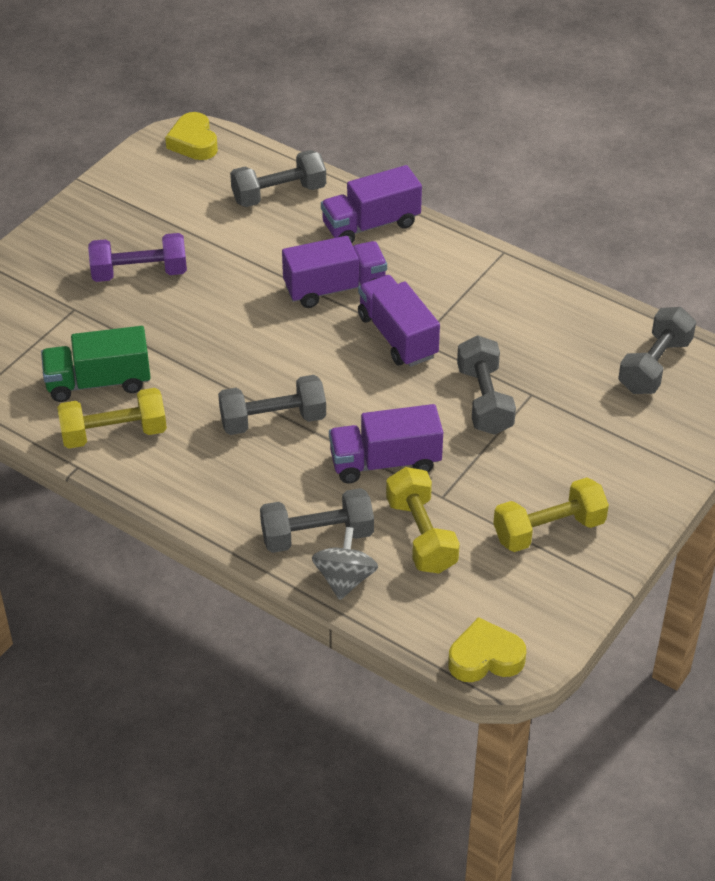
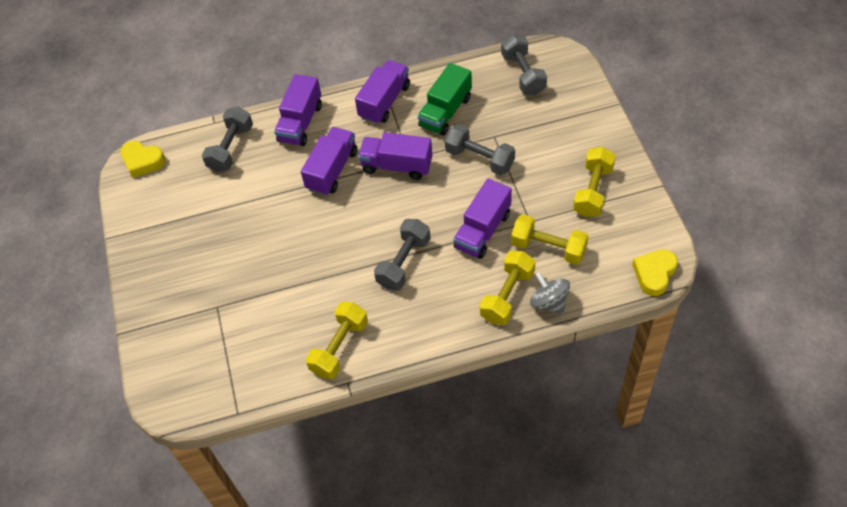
camera: 45 degrees left, 10 degrees up
(98, 382) = (290, 330): green truck -> green truck (445, 112)
(139, 273) = (222, 255): purple dumbbell -> none
(317, 536) = (507, 295): grey dumbbell -> yellow dumbbell
(476, 272) = (384, 102): none -> purple truck

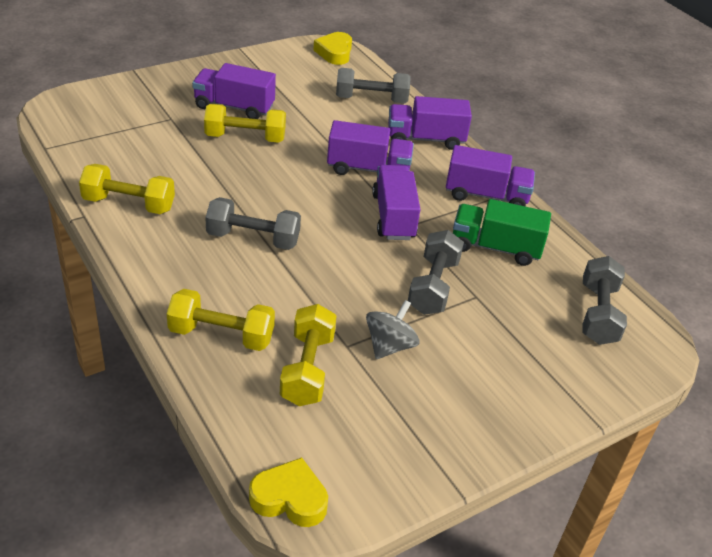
camera: 65 degrees right, 15 degrees down
(482, 230) = (318, 301): purple truck -> purple truck (234, 107)
(523, 74) = (598, 314): grey dumbbell -> grey dumbbell turned 45 degrees counterclockwise
(549, 302) = (217, 378): grey spinning top -> grey spinning top (389, 346)
(593, 191) = (422, 410): yellow dumbbell -> yellow dumbbell (245, 138)

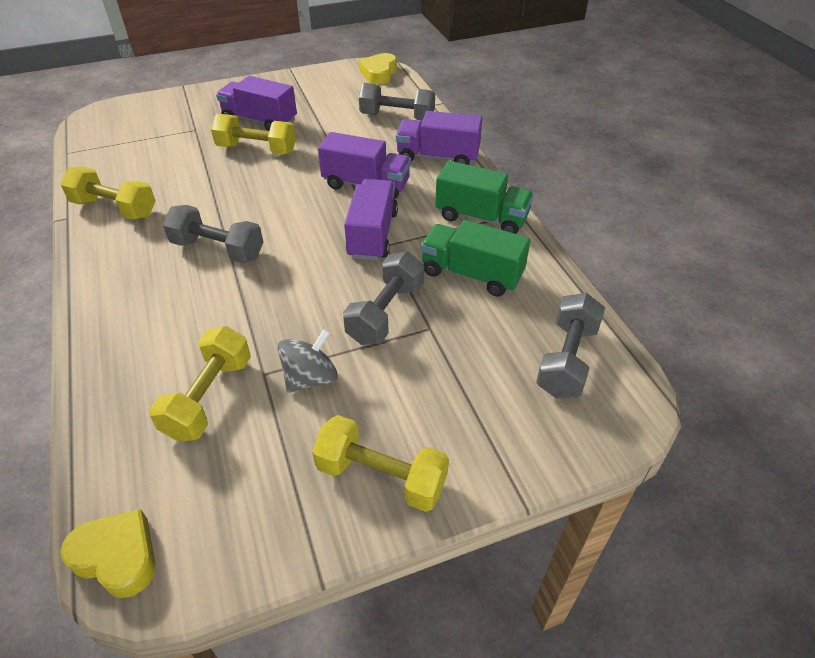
camera: 15 degrees right, 5 degrees up
(221, 335) = (137, 350): yellow dumbbell -> yellow dumbbell (381, 476)
(486, 196) = (481, 217): purple truck -> green truck

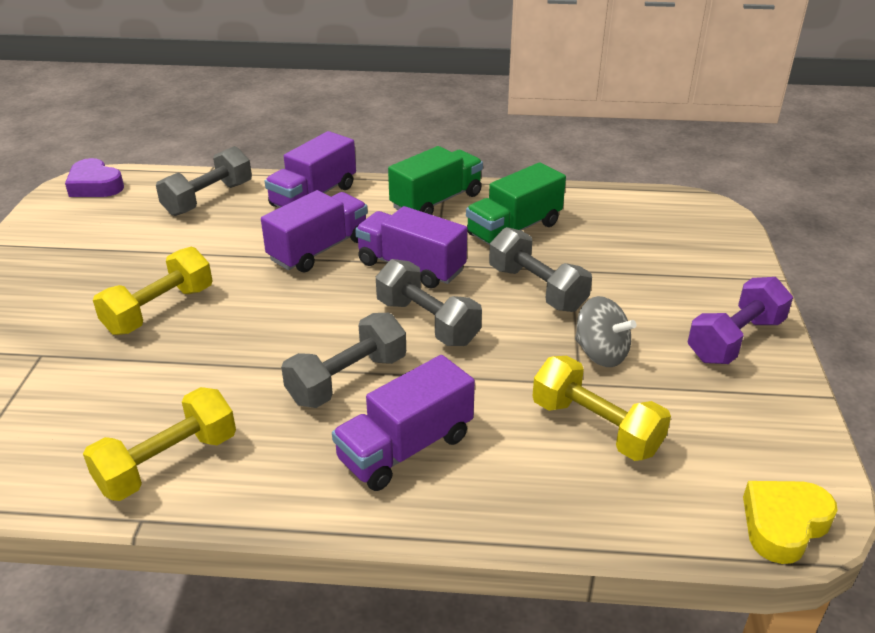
camera: 65 degrees left, 10 degrees down
(260, 120) = (90, 294): purple truck -> purple truck (405, 448)
(310, 378) = (601, 353): grey spinning top -> grey spinning top turned 150 degrees clockwise
(379, 73) = (95, 185): yellow heart -> purple heart
(381, 476) = (735, 340): yellow dumbbell -> purple dumbbell
(567, 360) = (646, 217): grey dumbbell -> grey dumbbell (427, 322)

